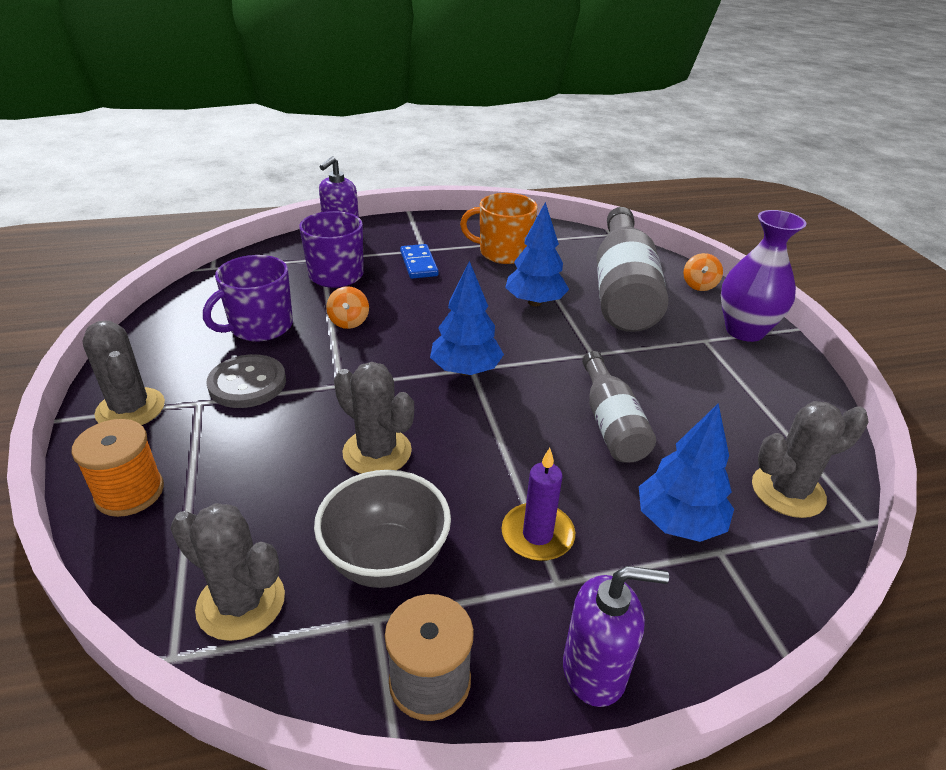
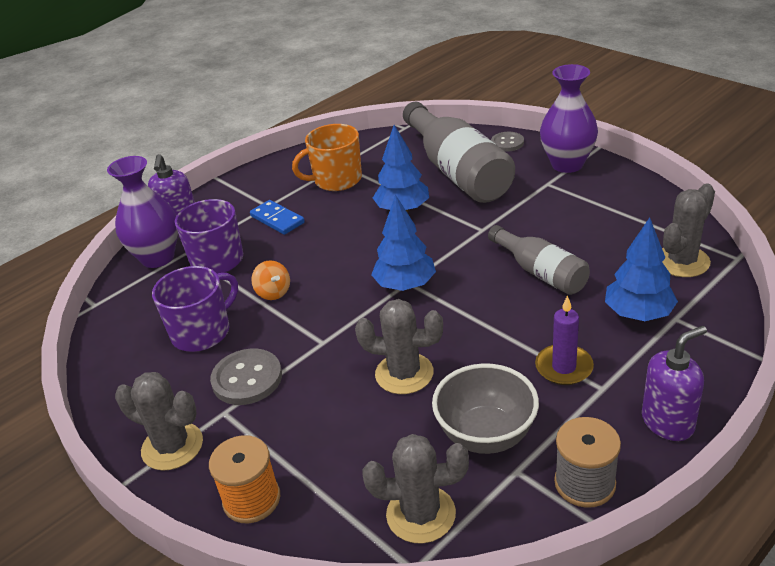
camera: 25 degrees left, 0 degrees up
(260, 326) = (202, 332): purple mug -> purple mug turned 150 degrees counterclockwise
(296, 253) = (157, 257): none -> purple vase
(699, 285) = (507, 143): orange spinning top -> grey button

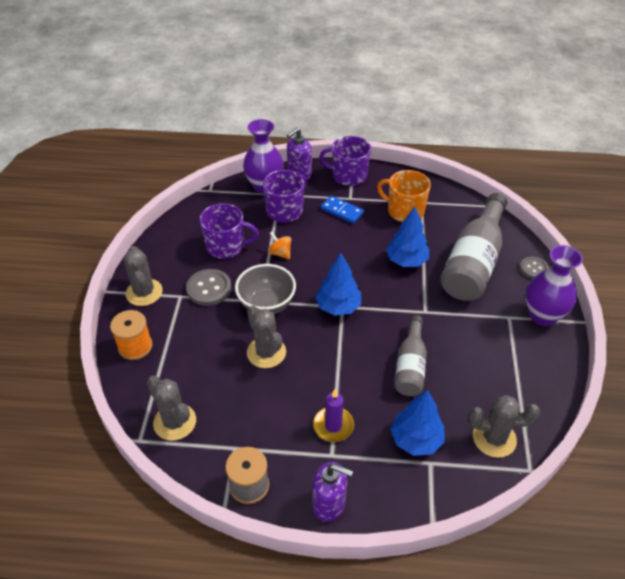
camera: 45 degrees right, 10 degrees up
(235, 192) = (348, 175): none -> purple mug
(273, 292) = (280, 253): orange spinning top -> orange spinning top turned 120 degrees clockwise
(277, 219) = (342, 211): blue domino -> blue domino turned 60 degrees counterclockwise
(486, 435) = (249, 418): grey bowl -> grey bowl (267, 305)

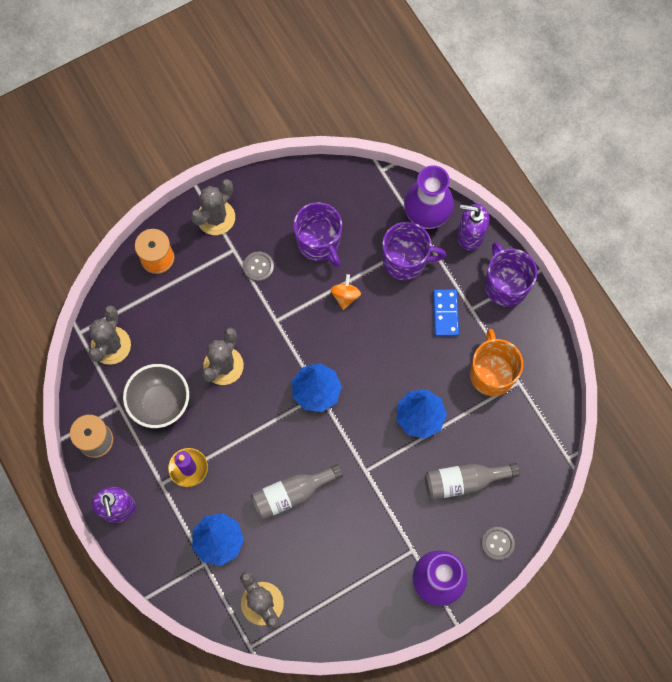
camera: 55 degrees right, 25 degrees up
(209, 288) = (258, 267): grey button -> grey button, size x0.64
(267, 305) = (274, 329): grey bowl -> grey bowl (160, 403)
(474, 262) = (464, 481): grey bottle -> grey bottle, size x0.57

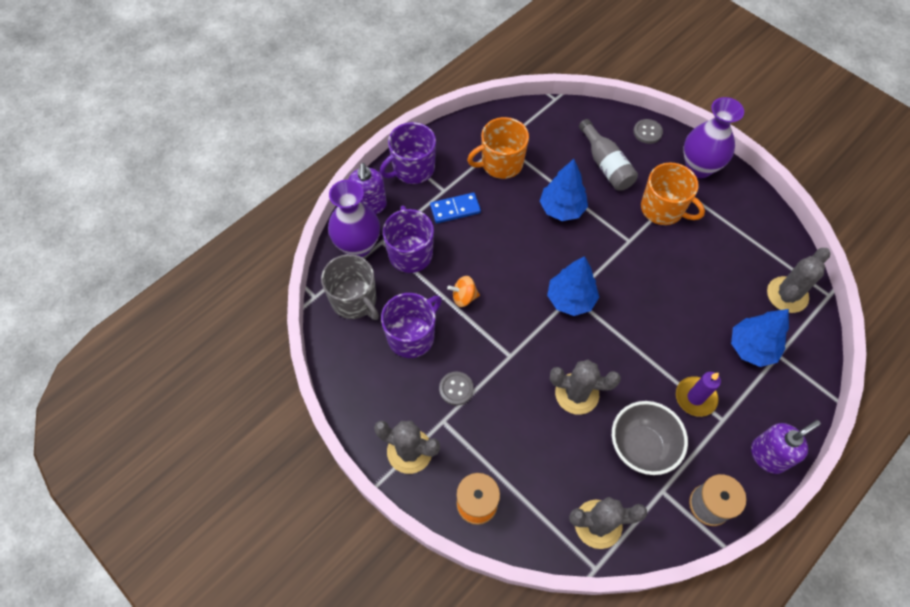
camera: 105 degrees left, 10 degrees down
(292, 494) = (677, 295): grey bottle -> none
(368, 202) = (354, 300): none -> grey mug
(393, 520) = (663, 209): none -> orange mug

